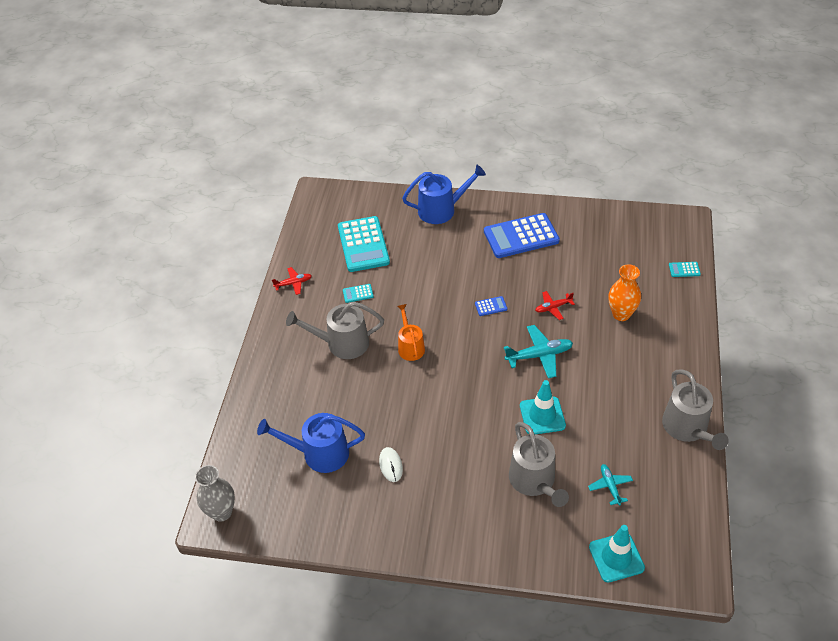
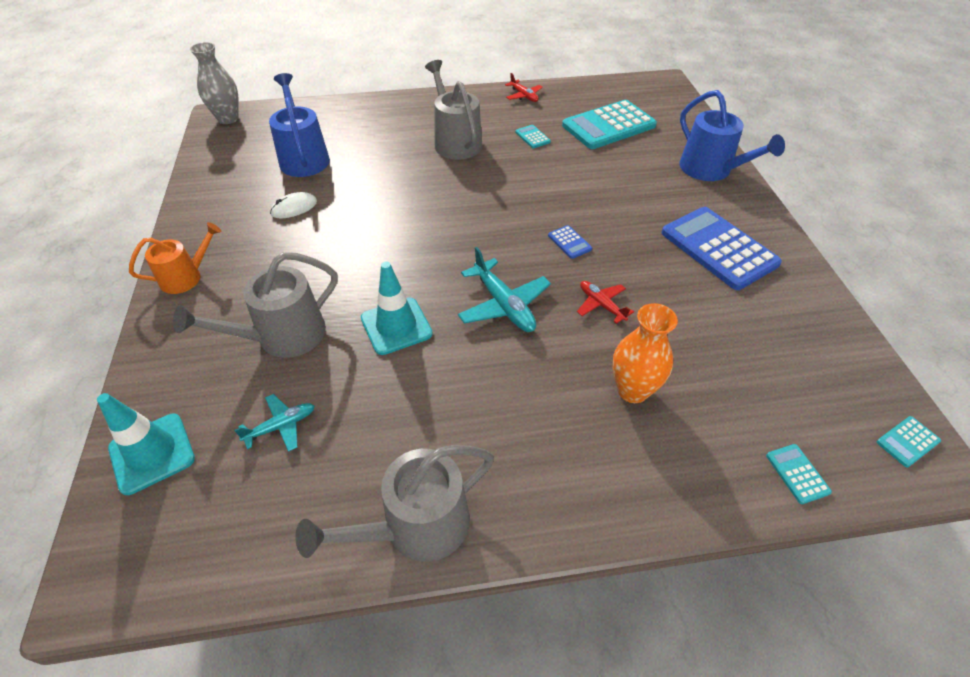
camera: 70 degrees right, 0 degrees up
(410, 347) = (471, 189): orange watering can -> orange watering can (186, 277)
(674, 223) = (907, 441): none -> turquoise calculator

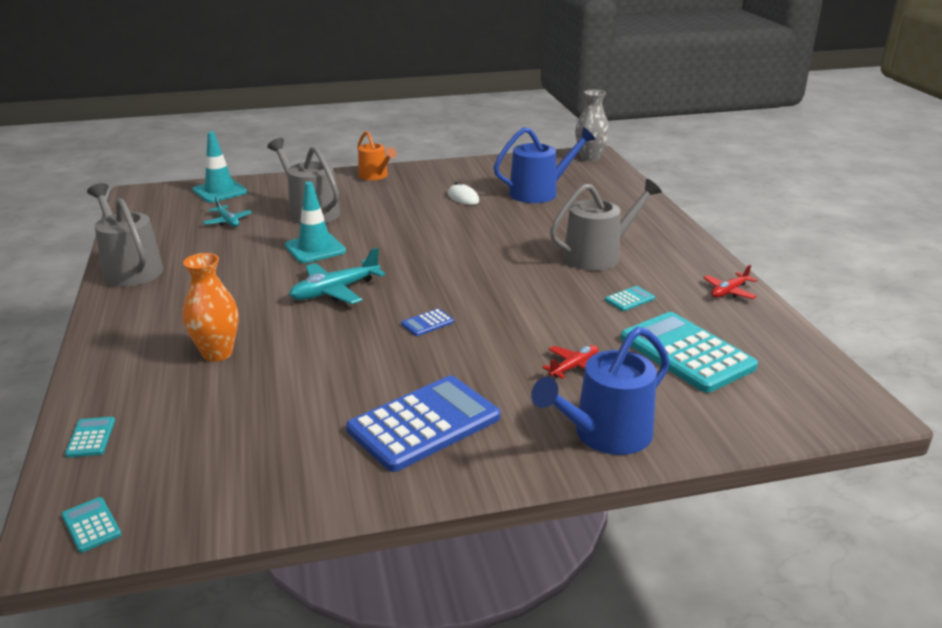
camera: 85 degrees right, 20 degrees down
(601, 305) = (330, 340): red plane -> red plane (574, 367)
(797, 473) = (91, 437): turquoise calculator -> turquoise calculator turned 75 degrees counterclockwise

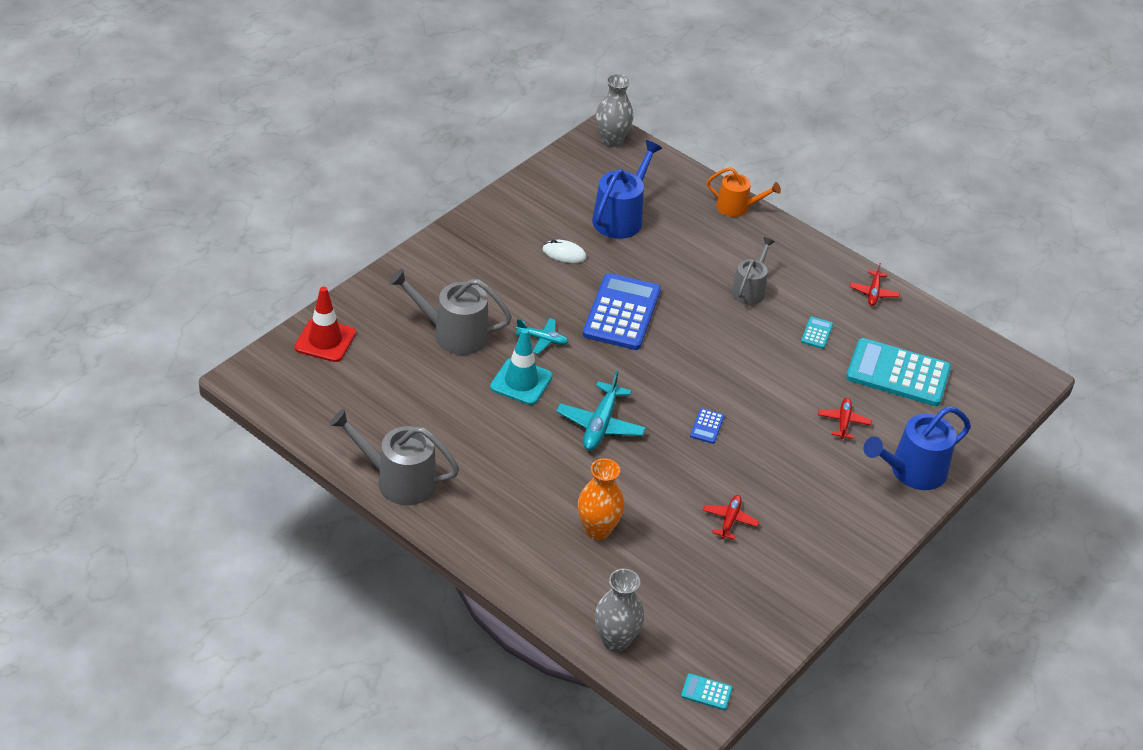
camera: 40 degrees left, 15 degrees up
(91, 437) = (615, 640): turquoise calculator -> grey vase
(220, 191) = (325, 340): turquoise traffic cone -> red traffic cone
(228, 221) = (396, 380): turquoise plane -> turquoise plane (542, 339)
(345, 394) = (729, 520): none -> red plane
(375, 176) = (445, 252): orange watering can -> orange watering can (736, 207)
(424, 424) = (804, 518): blue calculator -> blue calculator (622, 313)
(598, 256) = (749, 290): grey watering can -> grey watering can, size x0.65
(606, 434) = (912, 471): blue watering can -> blue watering can turned 45 degrees clockwise

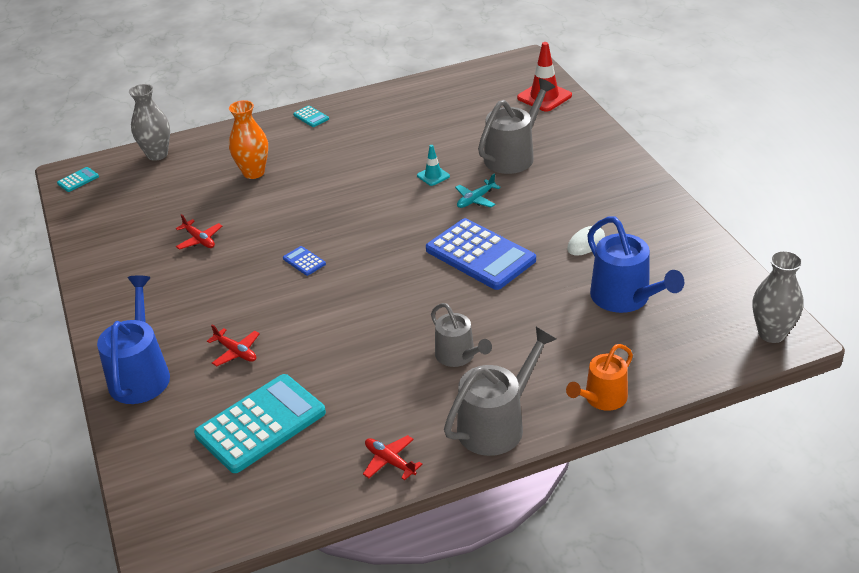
camera: 125 degrees right, 5 degrees down
(399, 480) = (376, 101): grey watering can -> grey watering can (496, 425)
(521, 382) = (433, 176): turquoise traffic cone -> turquoise traffic cone, size x0.56
(600, 425) = (354, 203): turquoise plane -> none
(817, 333) = (362, 383): turquoise calculator -> turquoise calculator (311, 117)

